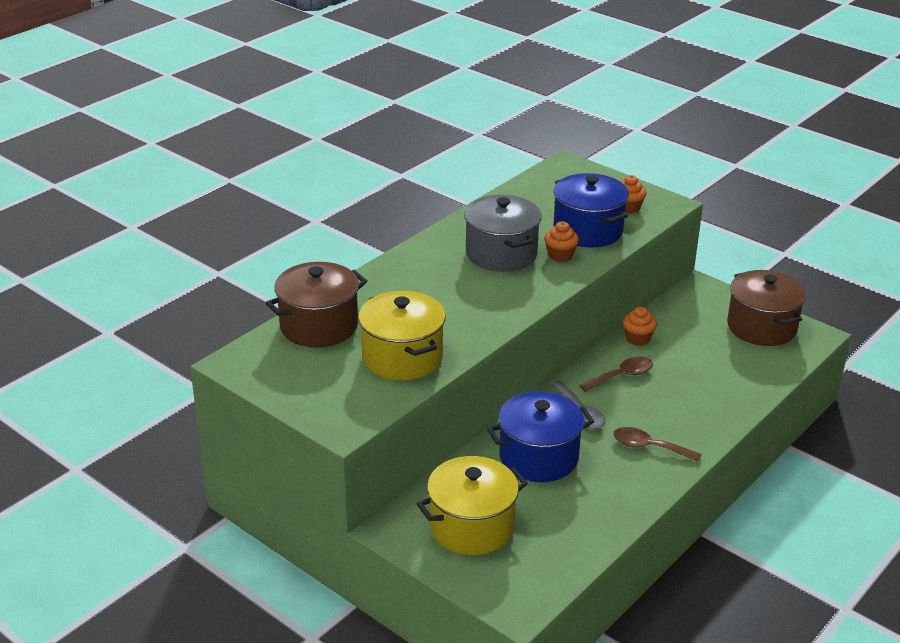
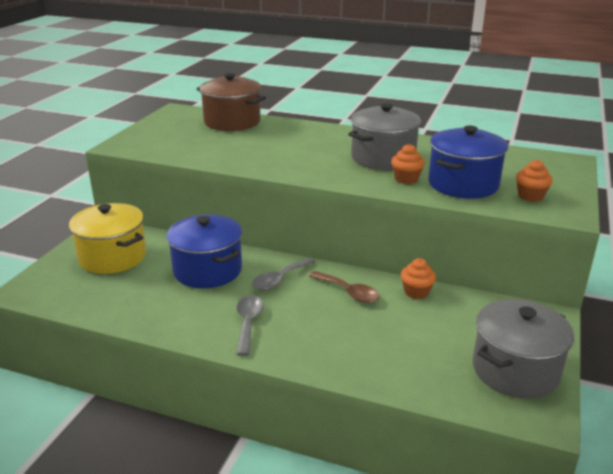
camera: 70 degrees right, 5 degrees down
(402, 357) = (209, 149): yellow pot -> none
(649, 447) = (248, 323): brown spoon -> grey spoon
(761, 327) = (515, 370): brown pot -> grey pot

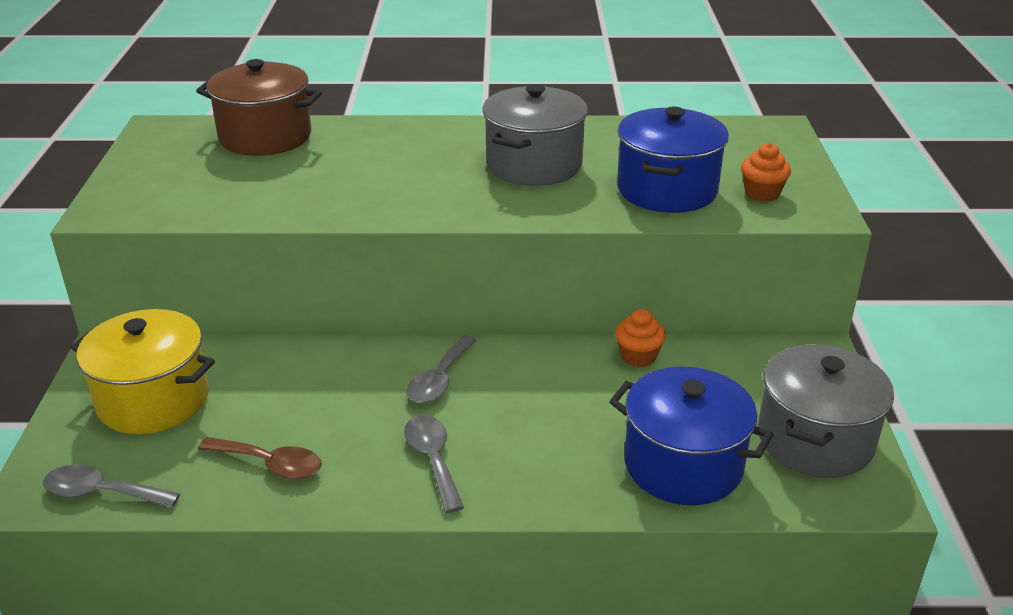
camera: 20 degrees left, 5 degrees up
(56, 298) = (102, 493): none -> grey spoon
(207, 270) = (322, 389): blue pot -> blue pot (683, 465)
(348, 292) = (548, 378): brown spoon -> brown spoon (270, 464)
(406, 179) = (587, 195): orange cupcake -> none

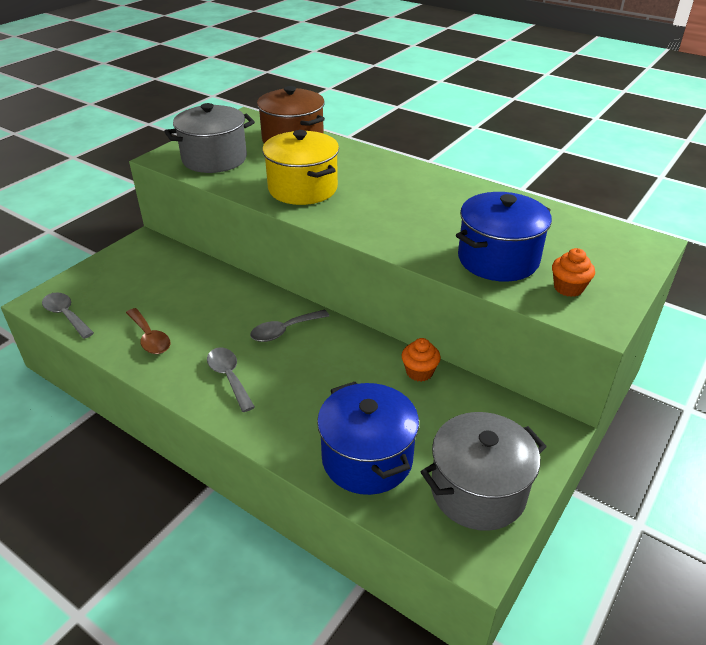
camera: 35 degrees right, 5 degrees up
(153, 400) = (137, 276): yellow pot -> yellow pot (302, 188)
(433, 459) = (229, 377): grey spoon -> grey spoon turned 45 degrees counterclockwise
(534, 165) = (428, 209): grey pot -> grey pot (214, 159)

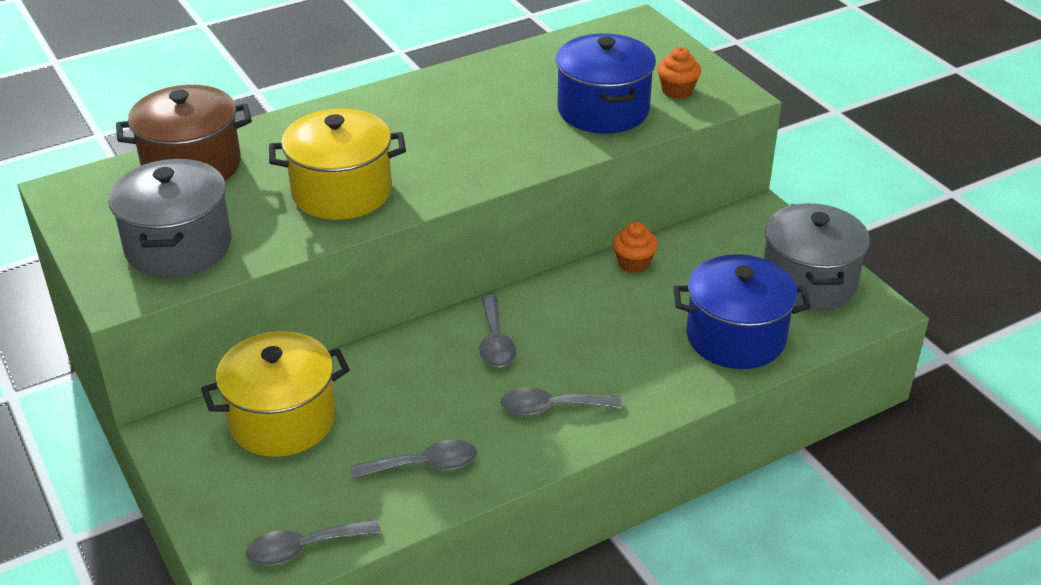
camera: 65 degrees left, 0 degrees up
(150, 338) = (424, 465): brown spoon -> grey spoon
(169, 273) = (282, 420): none -> yellow pot

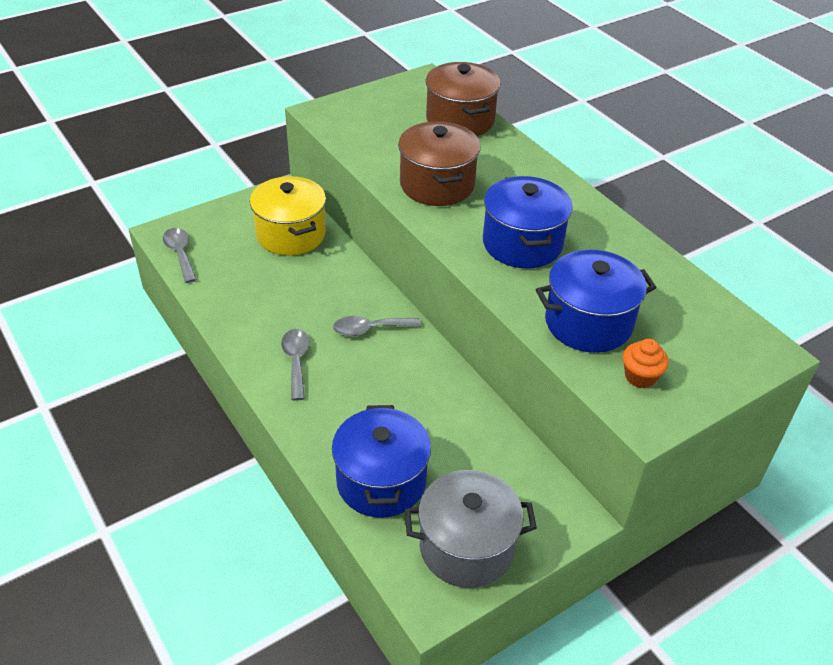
camera: 85 degrees right, 5 degrees up
(178, 247) = (368, 126): grey pot -> none
(341, 192) = (437, 185): yellow pot -> brown pot
(424, 465) = (243, 299): grey spoon -> none
(470, 138) = (522, 244): none -> blue pot
(633, 263) = (478, 413): orange cupcake -> none

